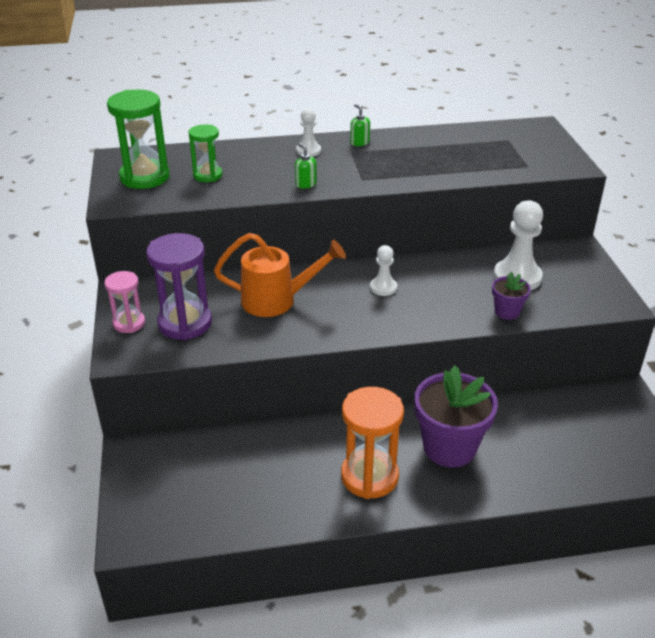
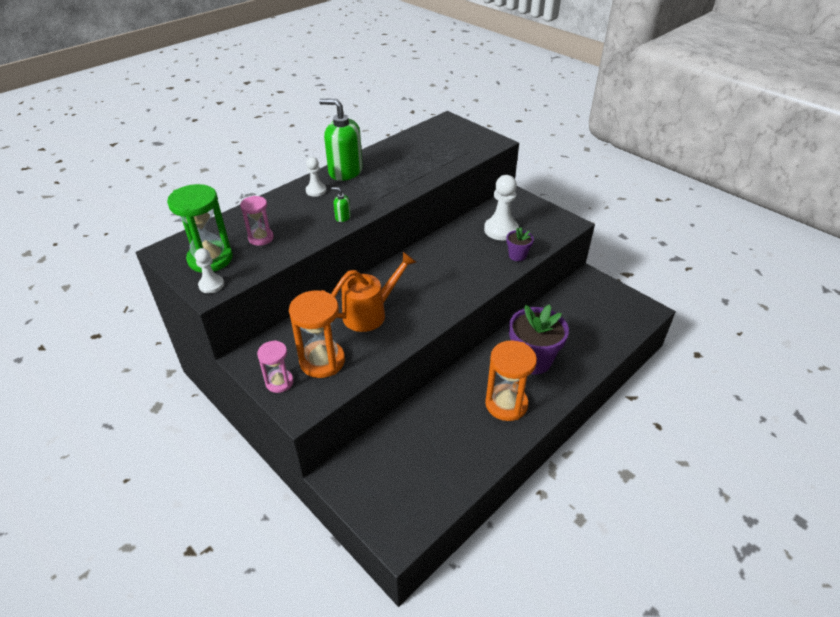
camera: 35 degrees left, 5 degrees up
(185, 323) = (322, 361): purple hourglass -> orange hourglass
(207, 175) = (261, 238): green hourglass -> pink hourglass
(359, 142) = (345, 171): green soap dispenser -> green soap dispenser, size x2.43
(383, 287) = (430, 272): white pawn -> white pawn (211, 285)

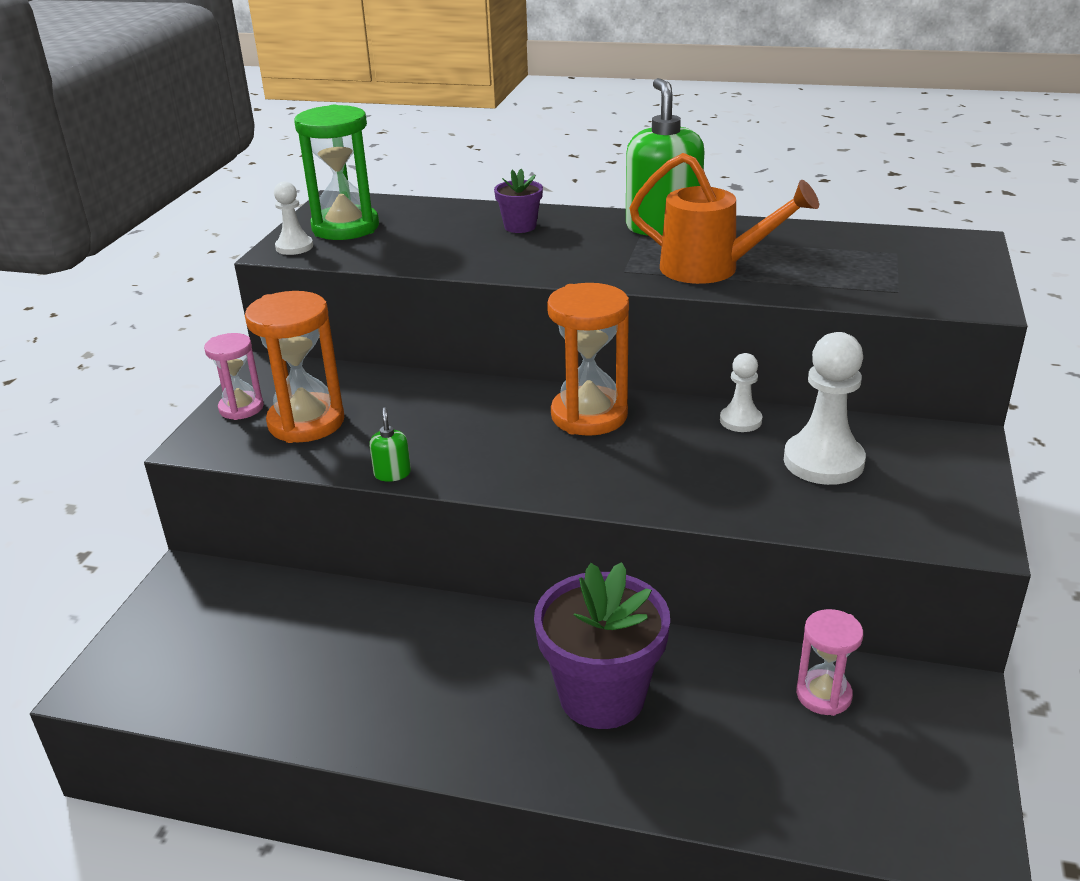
camera: 60 degrees right, 10 degrees down
(261, 238) = (423, 236): pink hourglass -> pink hourglass (823, 695)
(316, 191) = (581, 227): white pawn -> white pawn (740, 420)
(342, 217) = (540, 265): green soap dispenser -> green soap dispenser (392, 473)
(370, 313) = (444, 419): orange watering can -> orange watering can (710, 269)
(506, 404) = (455, 702): orange hourglass -> orange hourglass (589, 415)
(517, 255) = (768, 507): purple flower pot -> purple flower pot (520, 226)

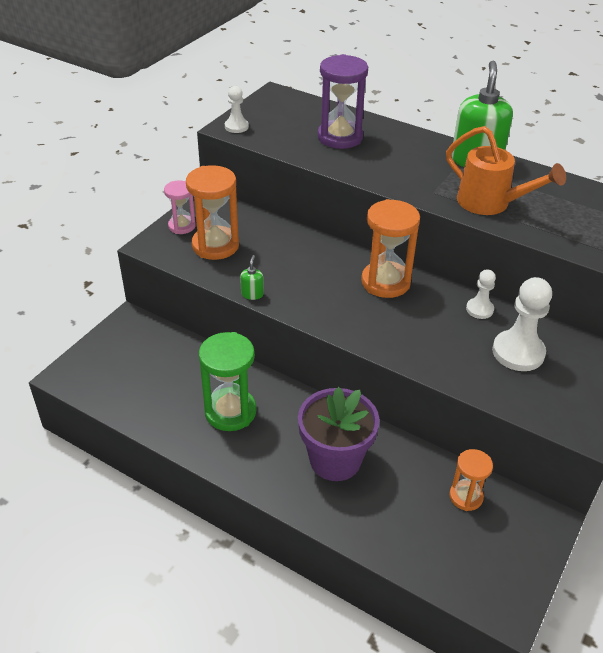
camera: 15 degrees right, 10 degrees up
(345, 227) = (273, 117): green hourglass -> green hourglass (230, 411)
(456, 233) = (340, 137): none -> purple hourglass
(520, 226) = (382, 140): purple flower pot -> none
(823, 695) = (466, 497): pink hourglass -> orange hourglass

